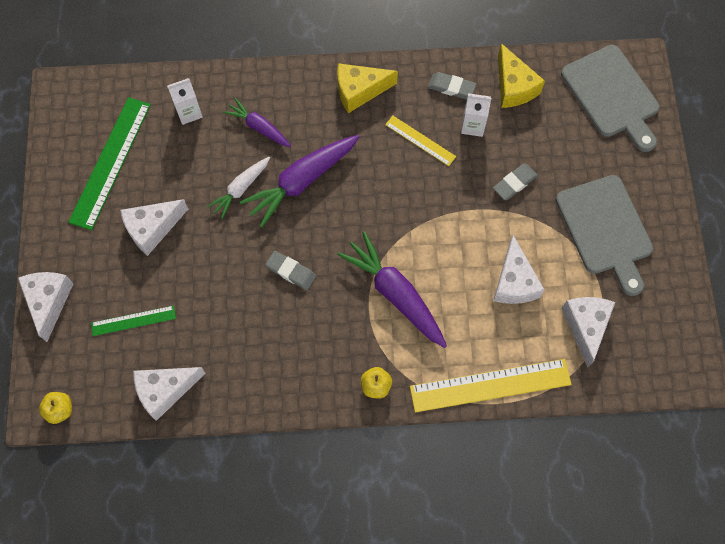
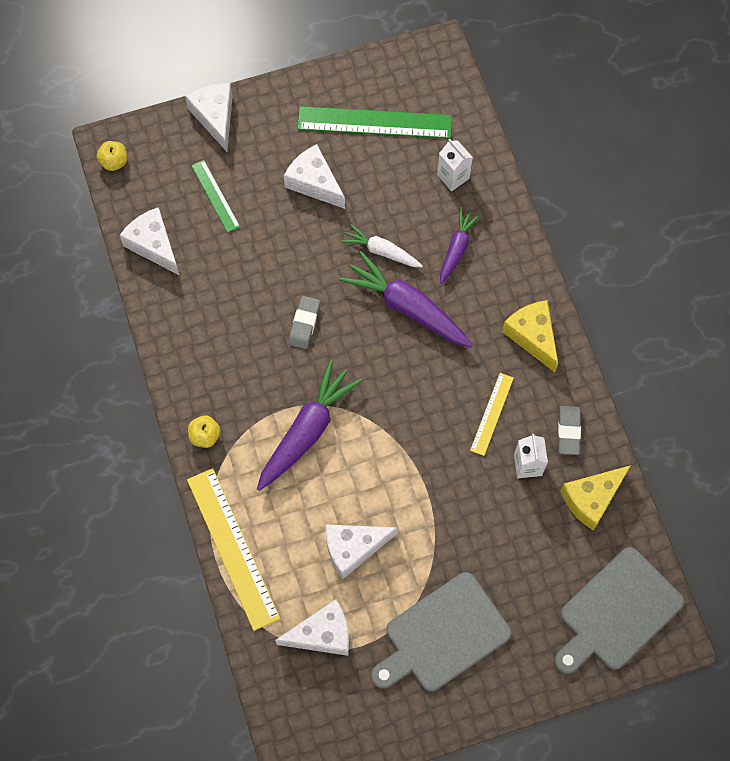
camera: 75 degrees right, 0 degrees up
(49, 302) = (215, 117): white cheese -> white cheese turned 90 degrees counterclockwise
(514, 183) = (470, 525): grey eraser -> none

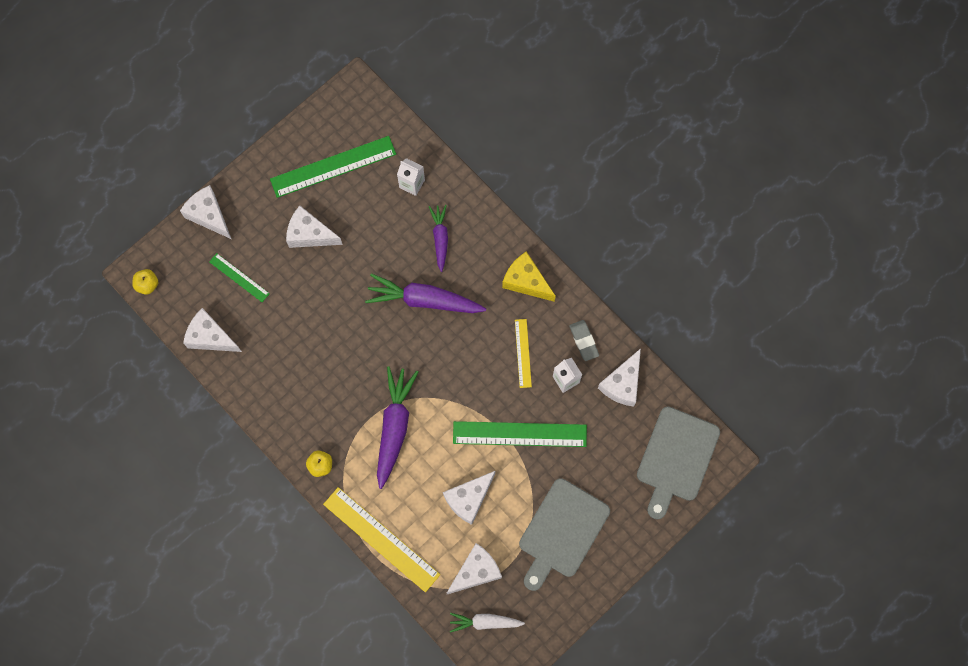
camera: 25 degrees left, 5 degrees up
(304, 324) = (354, 347): grey eraser -> none
(381, 251) = (385, 265): white carrot -> white carrot (485, 622)
(446, 502) = (519, 434): none -> green ruler
(592, 499) = (622, 384): yellow cheese -> white cheese

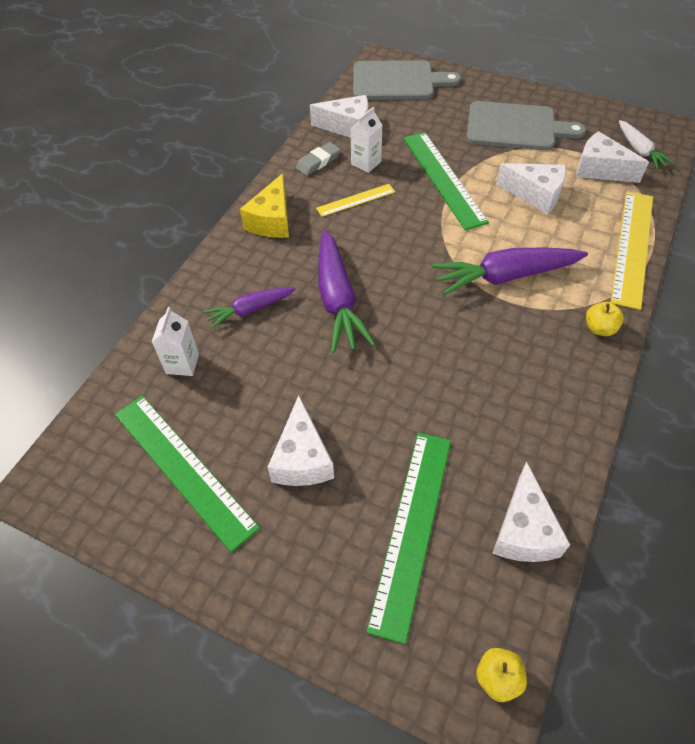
camera: 110 degrees left, 20 degrees down
(208, 215) = (329, 626): white cheese -> none
(239, 277) = (412, 529): green ruler -> green ruler, size x1.86

